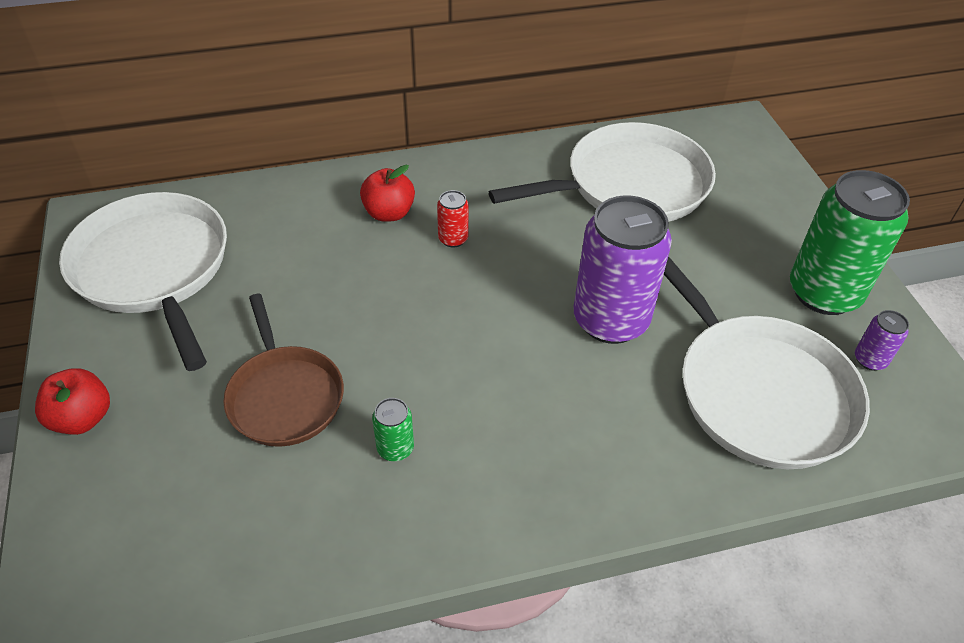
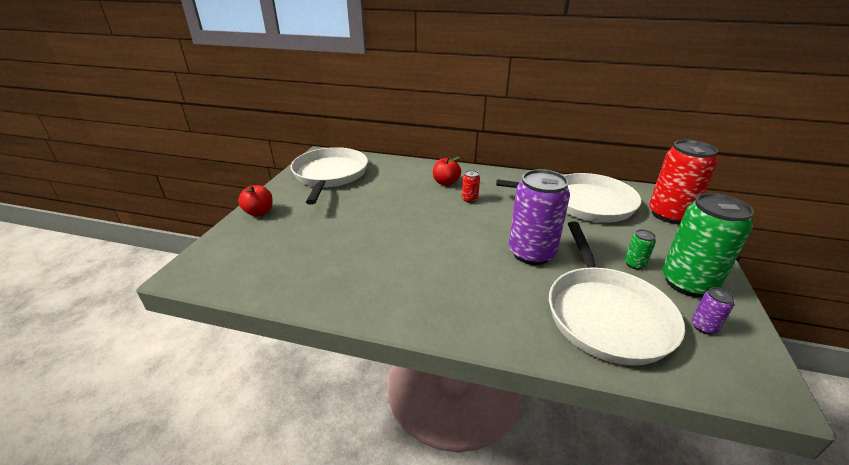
camera: 30 degrees right, 15 degrees down
(284, 396) = (343, 231): brown pan -> none
(395, 448) = (374, 266): green can -> green can (634, 264)
(749, 169) = (669, 214): none -> red can

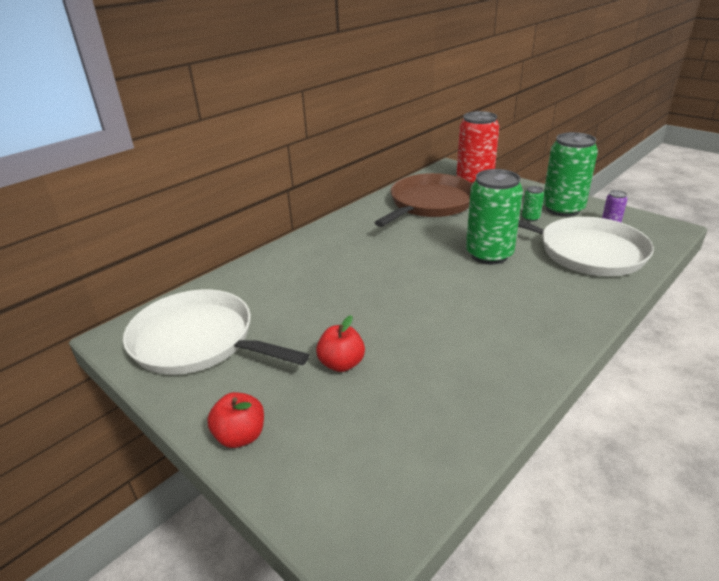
camera: 60 degrees left, 0 degrees up
(446, 182) = (319, 259): red apple -> red apple (341, 364)
(469, 199) = (369, 255): red can -> none
(531, 253) = (489, 254): purple can -> green can
(585, 203) = (429, 204): white pan -> brown pan

